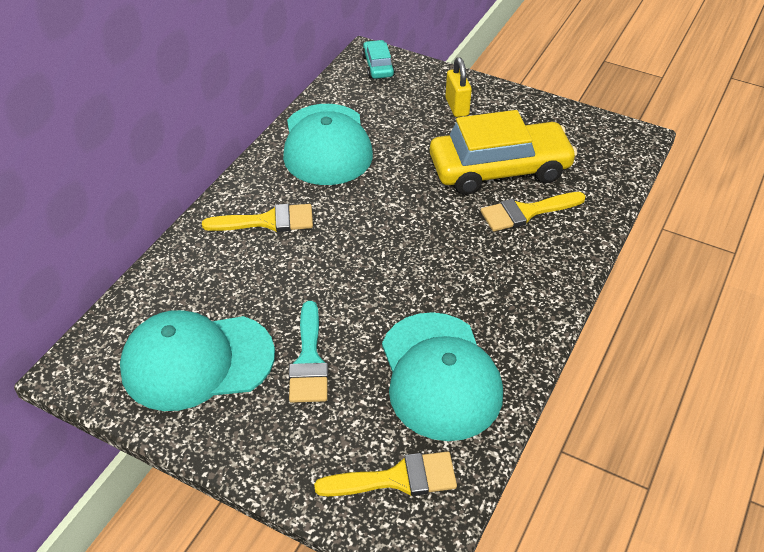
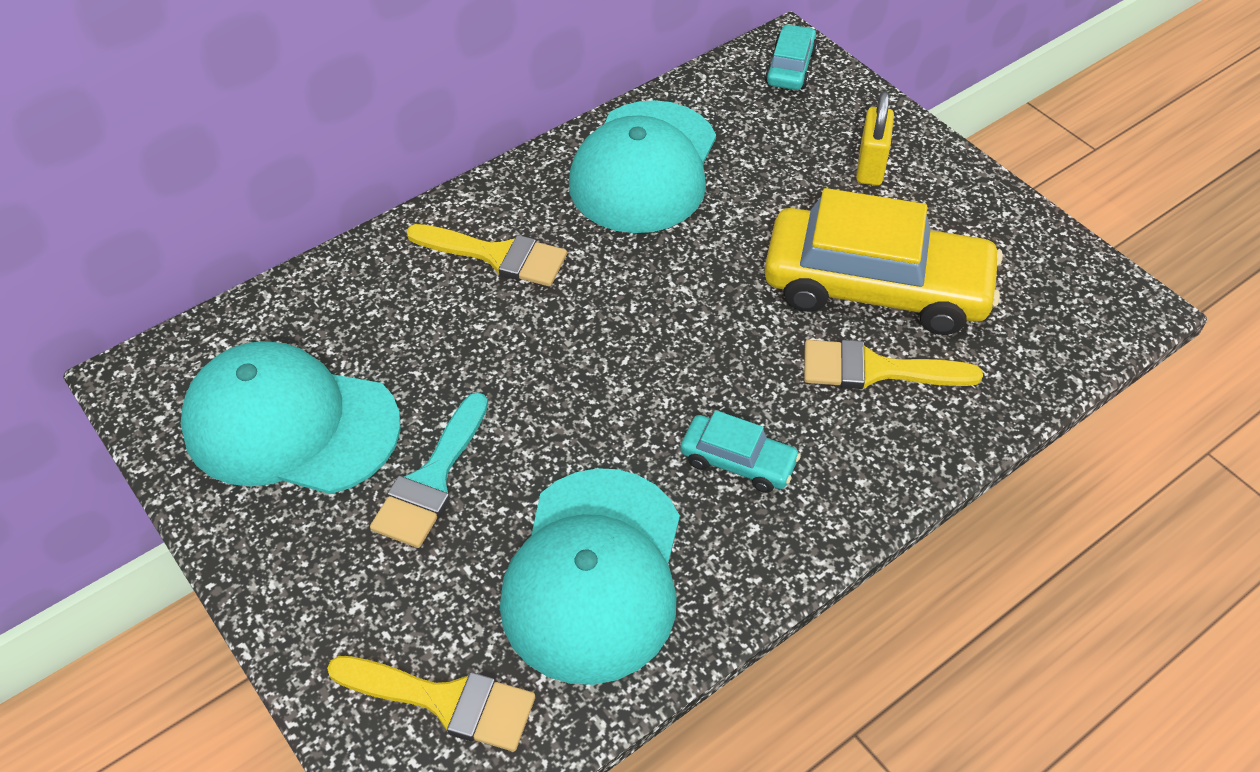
camera: 25 degrees right, 5 degrees up
(482, 286) = (738, 461): none -> turquoise car

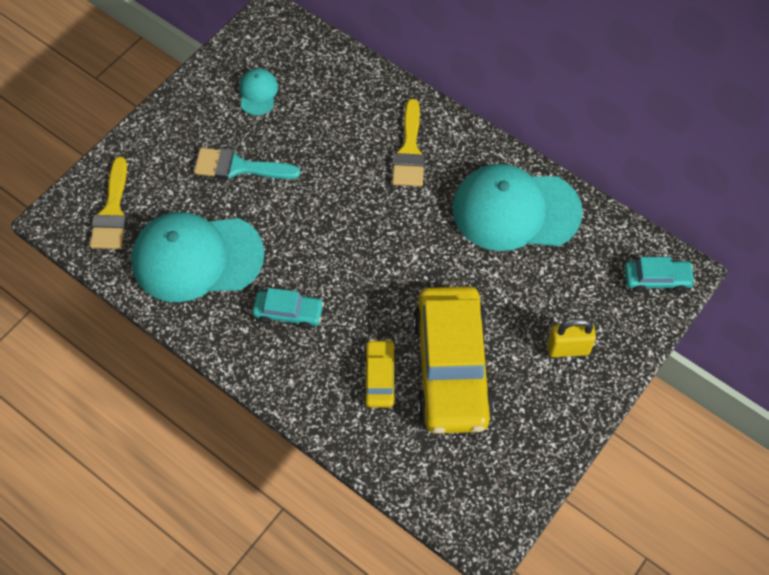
camera: 75 degrees right, 10 degrees up
(290, 425) = (258, 93): turquoise cap -> turquoise cap, size x0.44
(738, 461) = (288, 312): turquoise car -> turquoise car turned 90 degrees counterclockwise
(876, 369) = (380, 377): yellow brush -> yellow car

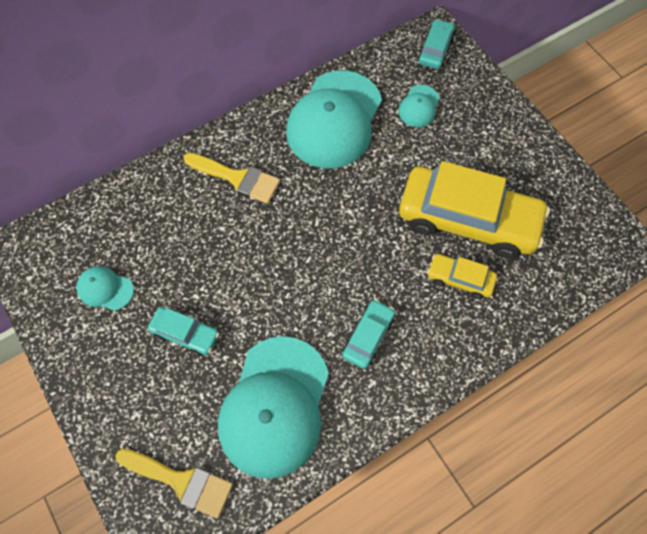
camera: 70 degrees left, 5 degrees up
(239, 167) = (185, 333): turquoise brush -> turquoise car
(568, 348) = (476, 130): yellow padlock -> none
(571, 284) = (419, 106): none -> turquoise cap

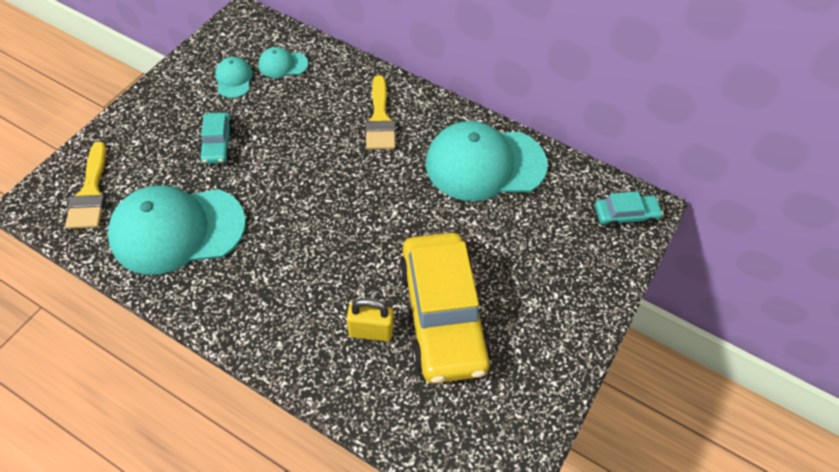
camera: 60 degrees right, 10 degrees down
(368, 336) = (273, 275): turquoise car -> none
(419, 106) = (547, 225): turquoise cap -> turquoise cap (283, 64)
(460, 279) = (371, 331): yellow car -> yellow padlock

